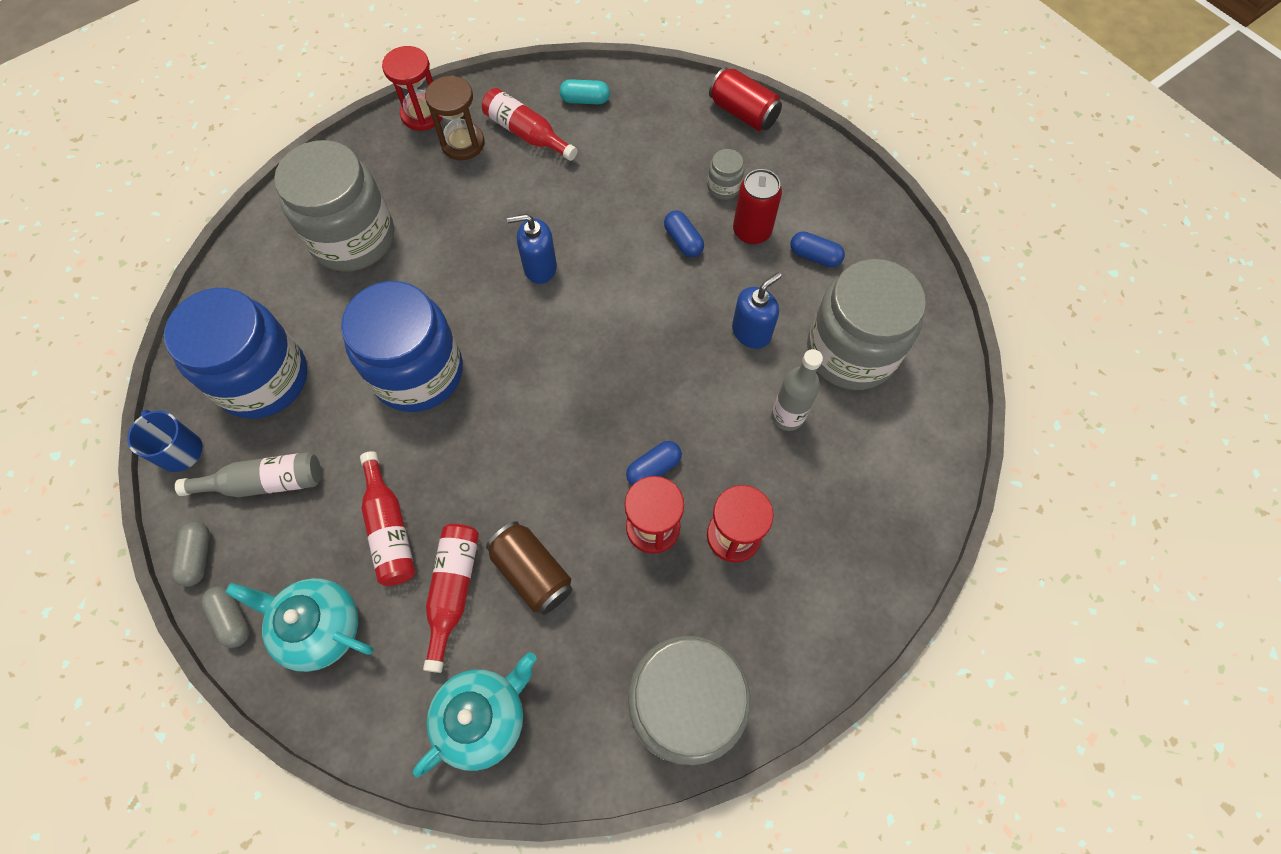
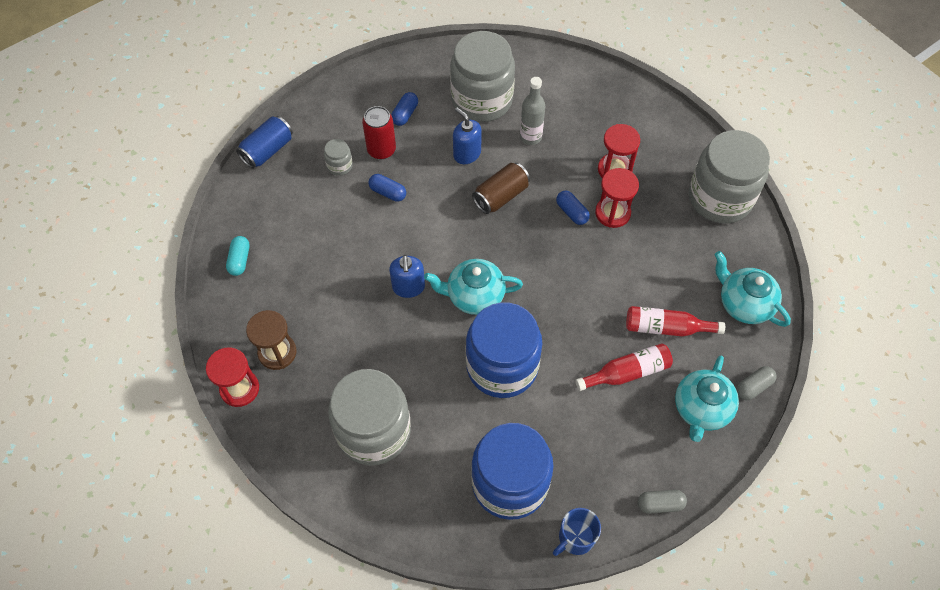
camera: 90 degrees left, 5 degrees down
(232, 618) = (702, 470): grey capsule -> grey capsule (753, 386)
(265, 482) = (598, 466): grey bottle -> none
(522, 341) = (474, 296): none -> turquoise teapot
(526, 133) = (271, 303): red bottle -> none
(532, 573) = (649, 281): brown can -> brown can (501, 196)
(683, 241) = (388, 192): blue capsule -> blue capsule turned 60 degrees clockwise
(743, 113) = (267, 150): red can -> blue can

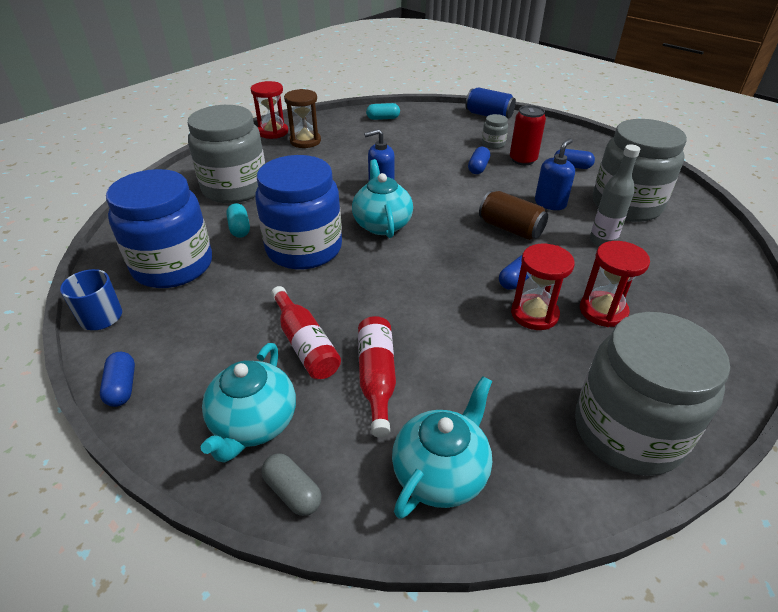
camera: 80 degrees right, 20 degrees down
(456, 424) = (239, 228): none -> turquoise capsule
(660, 504) = (122, 387): grey capsule -> blue capsule
(701, 409) = (254, 424): turquoise teapot -> turquoise teapot turned 90 degrees counterclockwise

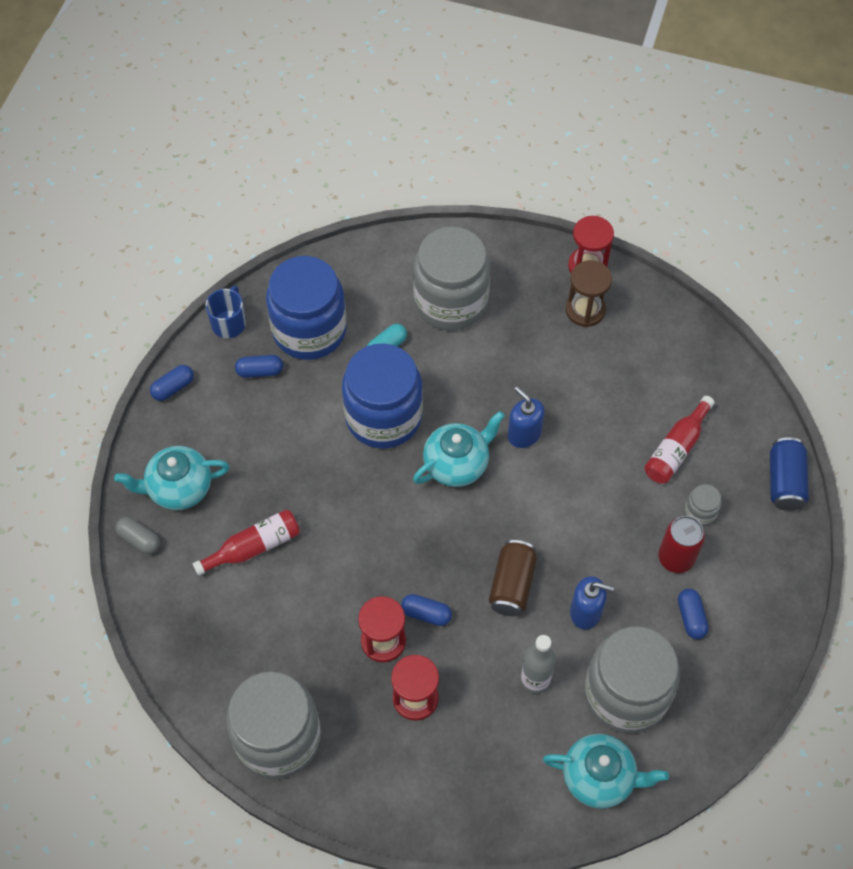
camera: 65 degrees right, 20 degrees up
(293, 492) = (139, 539): grey capsule -> grey capsule turned 75 degrees counterclockwise
(305, 344) = (266, 480): red bottle -> red bottle (676, 449)
(383, 118) = (696, 362): turquoise capsule -> none
(441, 473) = (189, 621): turquoise teapot -> turquoise teapot (599, 777)
(478, 168) = (626, 515): blue capsule -> blue capsule (260, 371)

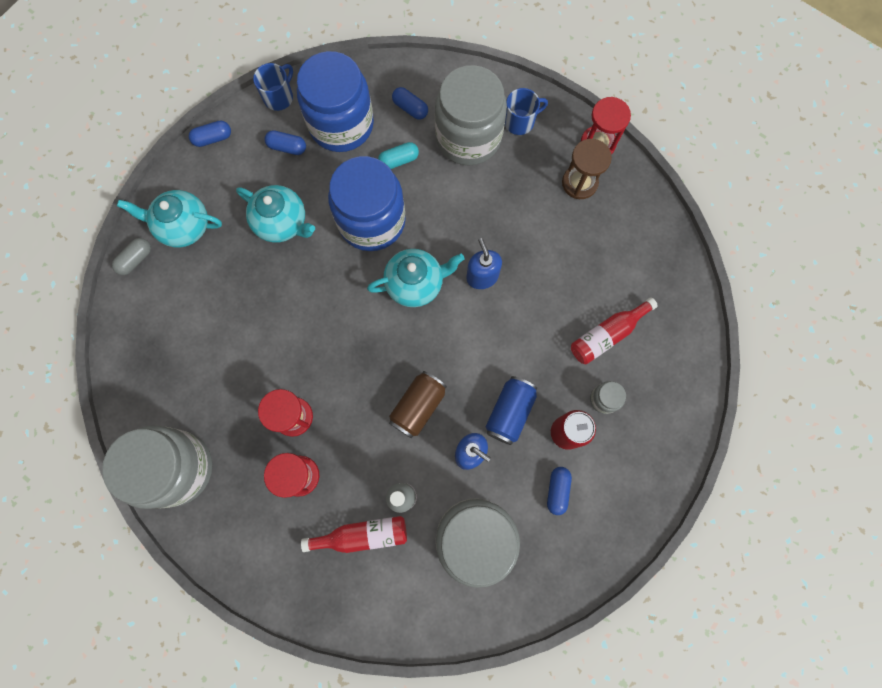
camera: 20 degrees right, 15 degrees up
(139, 539) = (136, 259): grey capsule -> grey capsule turned 75 degrees clockwise
(253, 547) = (222, 298): red bottle -> red bottle (362, 535)
(426, 614) = (337, 406): blue capsule -> blue capsule (410, 108)
(498, 269) = (520, 121): none -> blue mug
(599, 777) = (422, 602): turquoise teapot -> turquoise teapot (282, 223)
(784, 482) = (689, 398): blue can -> blue can (509, 412)

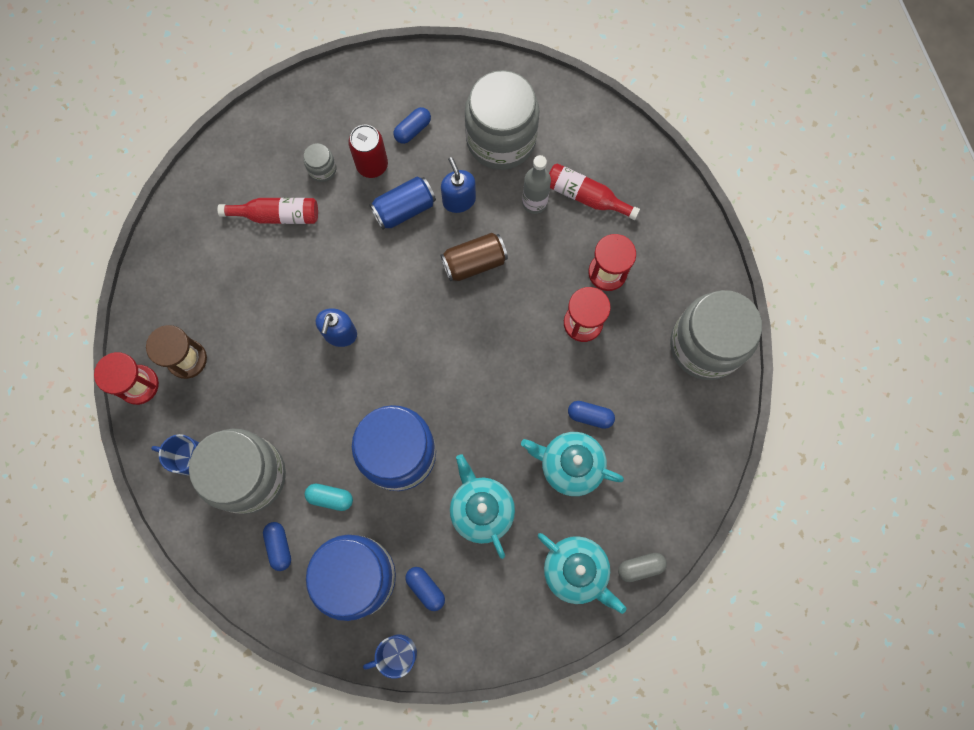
camera: 145 degrees left, 0 degrees up
(213, 138) = (492, 652): blue capsule -> blue capsule (590, 416)
(415, 284) = (401, 367): turquoise teapot -> turquoise teapot (570, 465)

